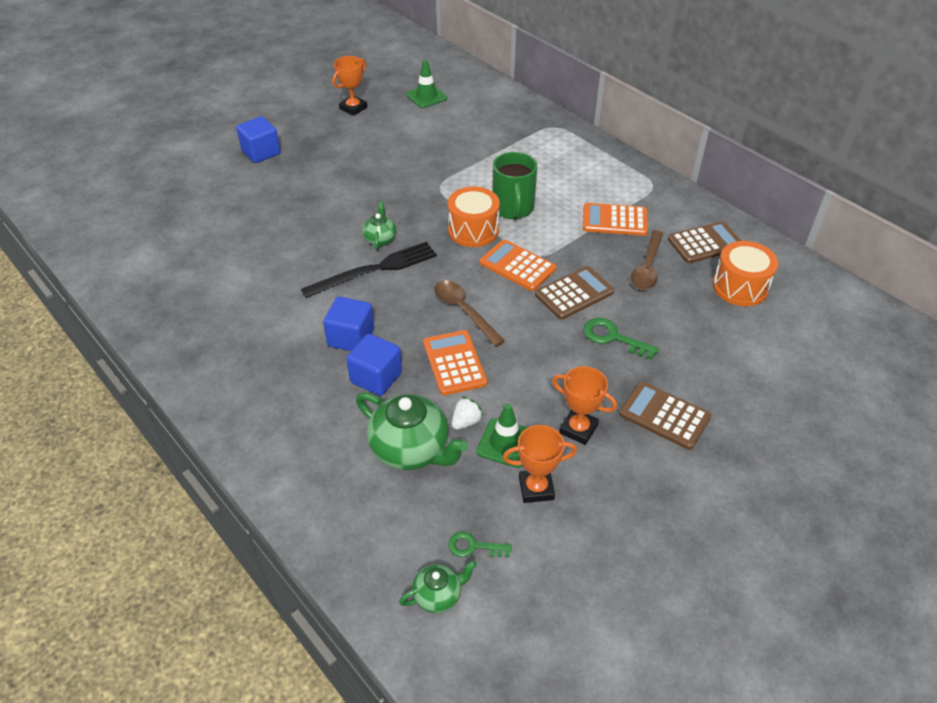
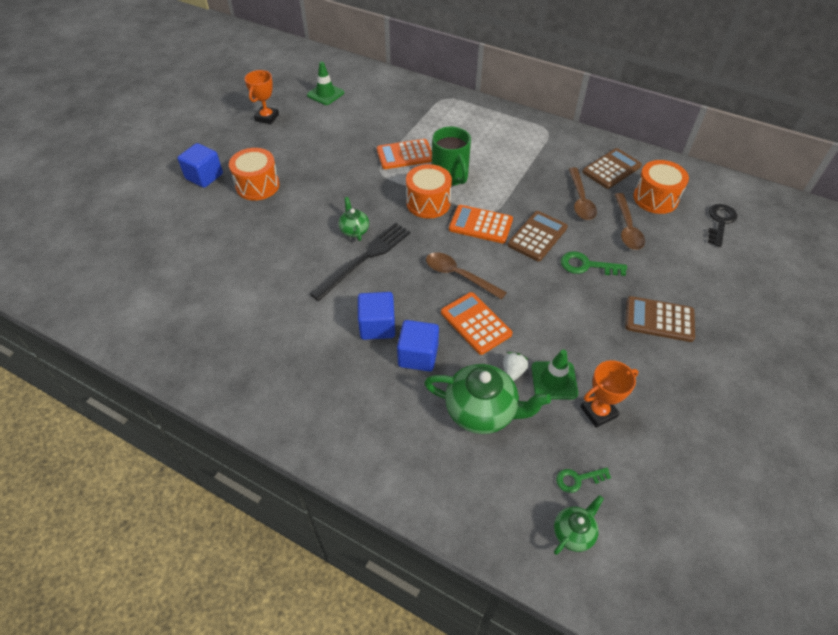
camera: 20 degrees left, 5 degrees up
(307, 173) = (257, 185): none -> orange drum
(578, 429) = (602, 350): orange trophy -> none
(614, 220) = (534, 167): orange calculator -> orange calculator (405, 155)
(685, 310) = (627, 228): none -> brown spoon
(806, 332) = (720, 222): none -> black key

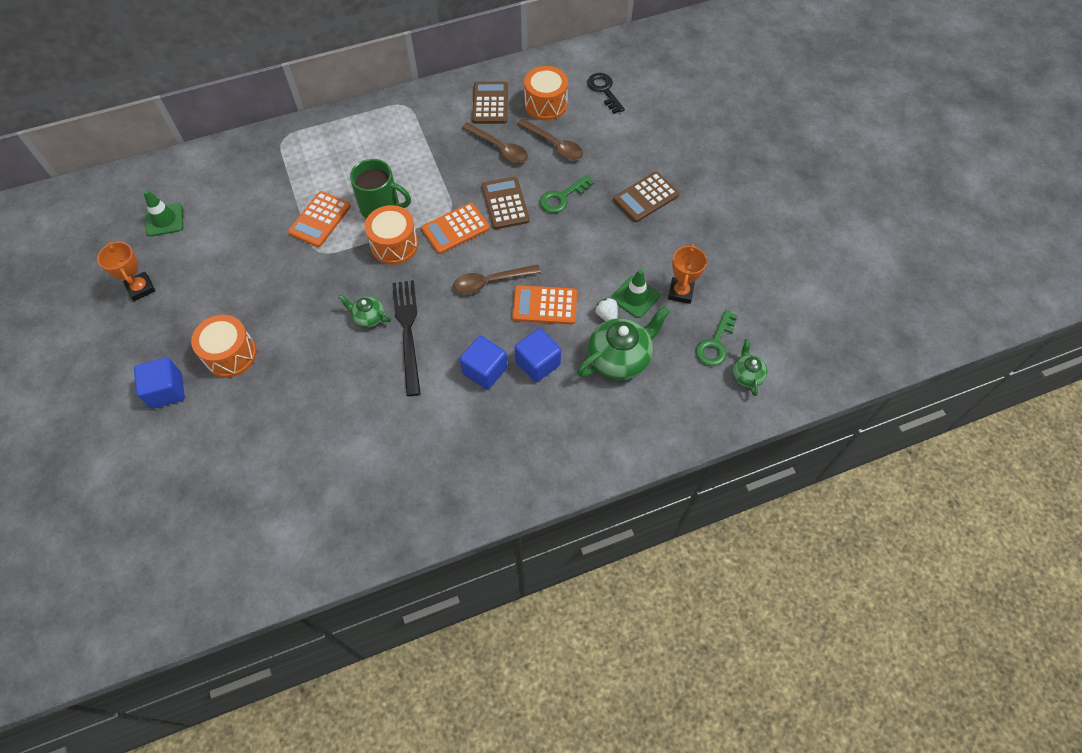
camera: 50 degrees left, 10 degrees up
(578, 479) = (715, 344): green key -> green key, size x1.50

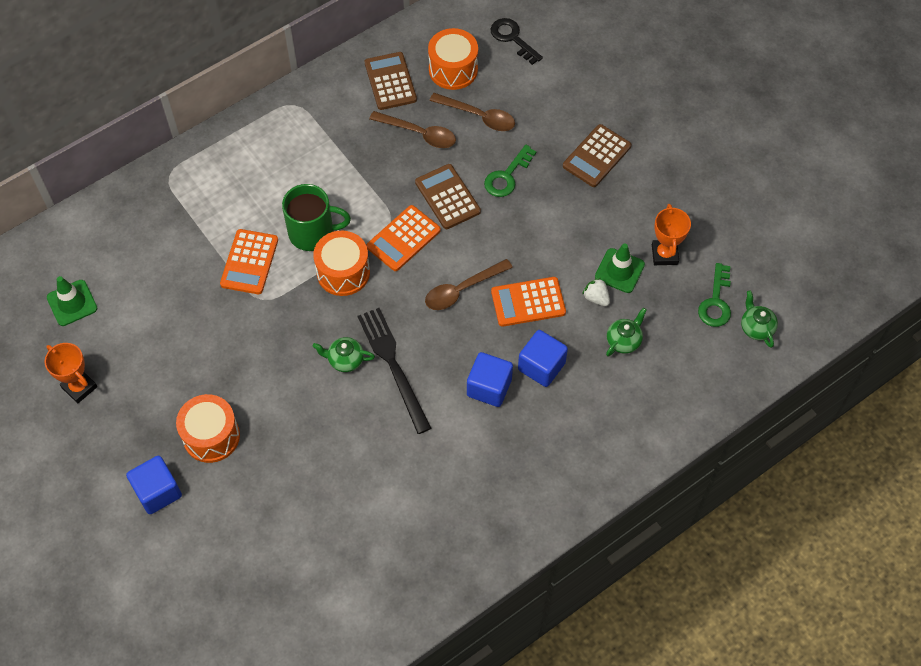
camera: 15 degrees left, 0 degrees up
(619, 358) = (624, 341): green teapot -> green teapot, size x0.53

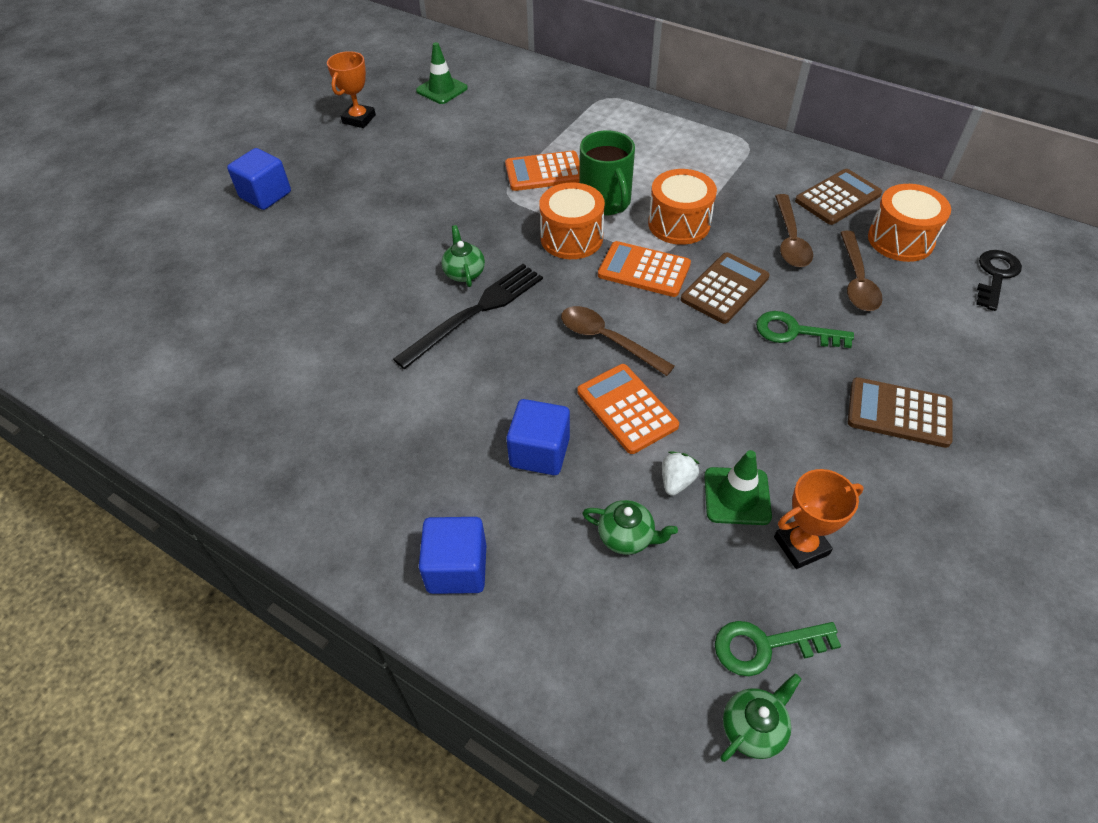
camera: 70 degrees right, 10 degrees down
(211, 436) = (336, 209): orange drum -> orange drum (679, 224)
(489, 387) = (484, 407): blue cube -> blue cube (457, 568)

